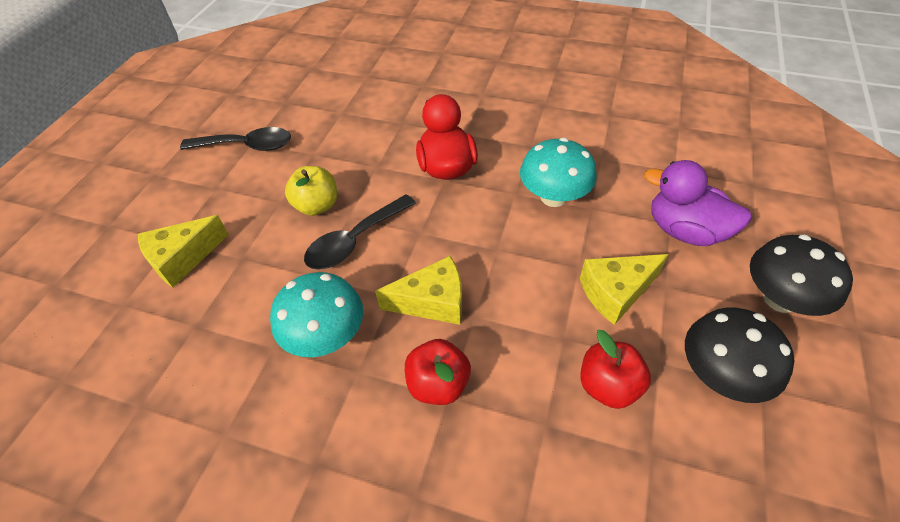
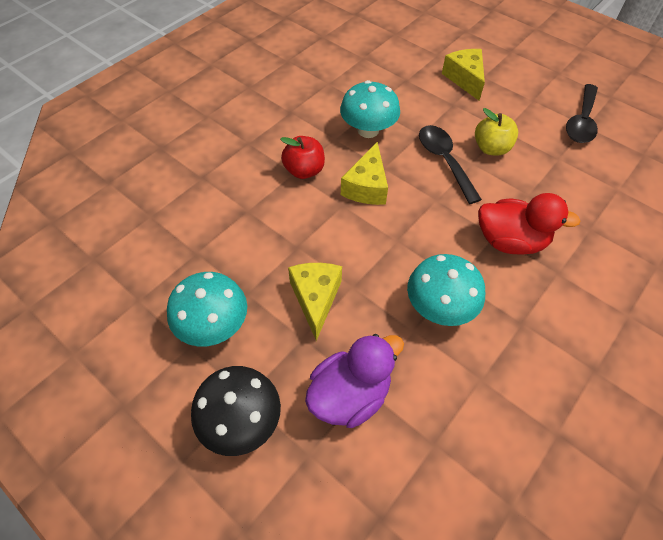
camera: 110 degrees right, 5 degrees up
(608, 386) = (249, 253): red apple -> none
(720, 374) = (213, 325): black mushroom -> turquoise mushroom

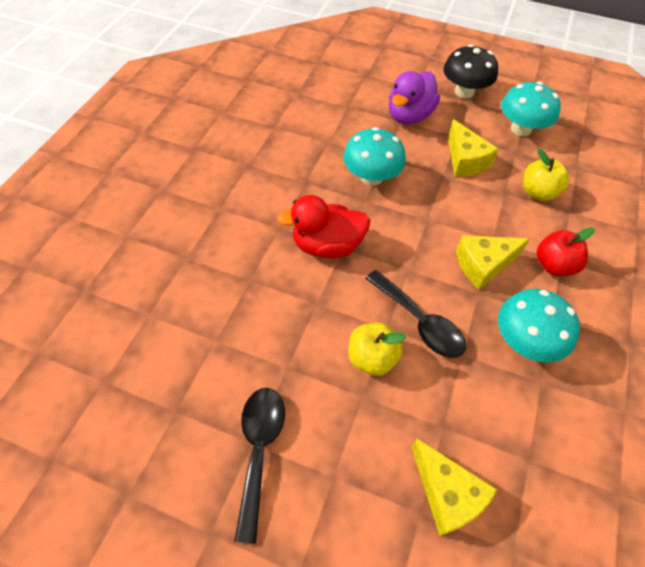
camera: 160 degrees right, 0 degrees up
(263, 237) = (538, 192): none -> yellow apple
(366, 186) = (483, 265): yellow cheese -> yellow cheese turned 105 degrees counterclockwise

